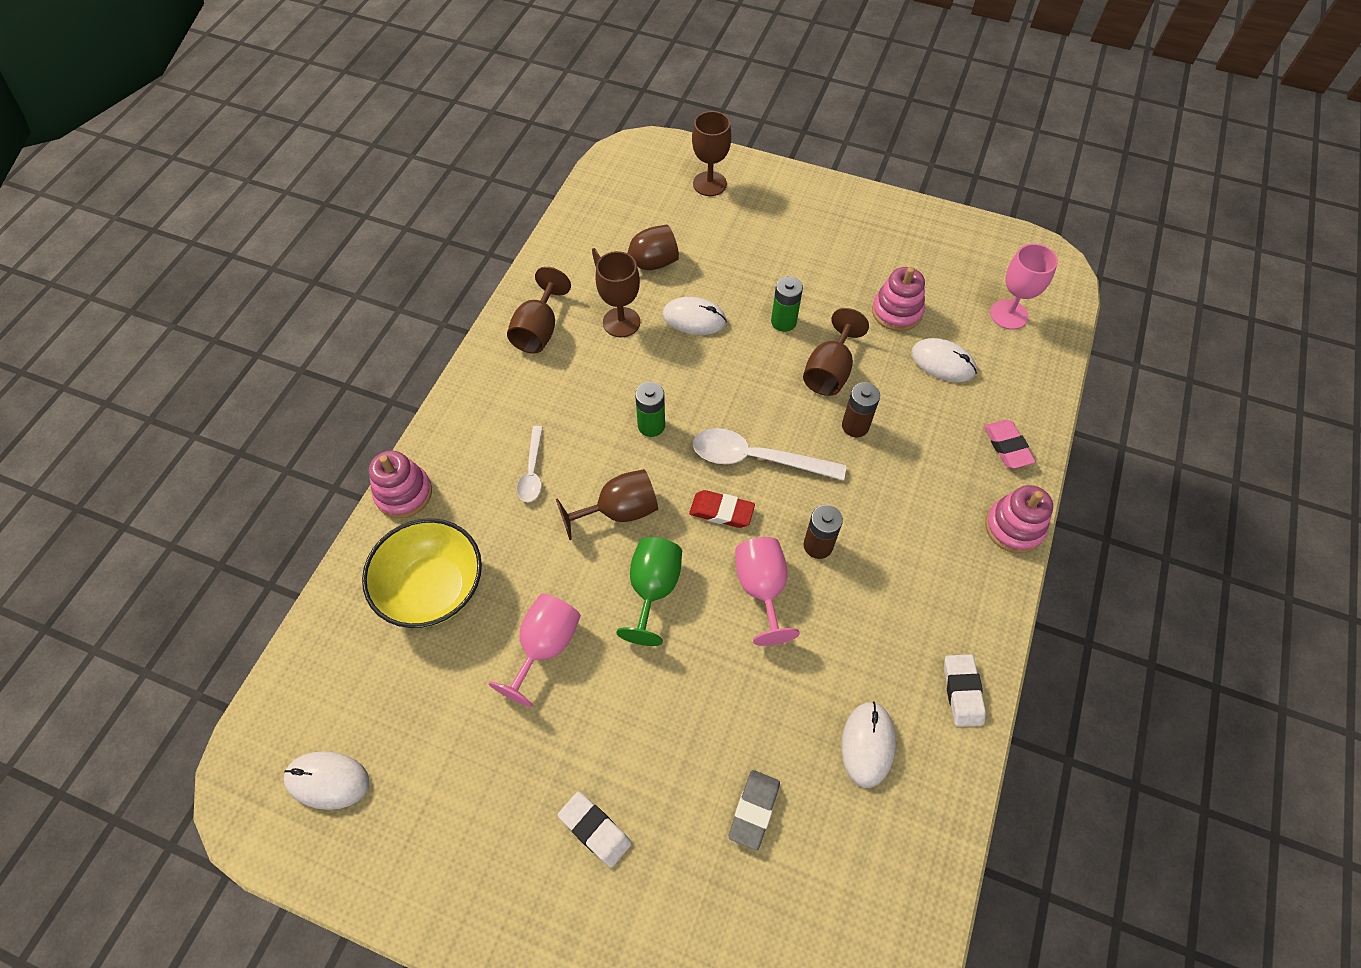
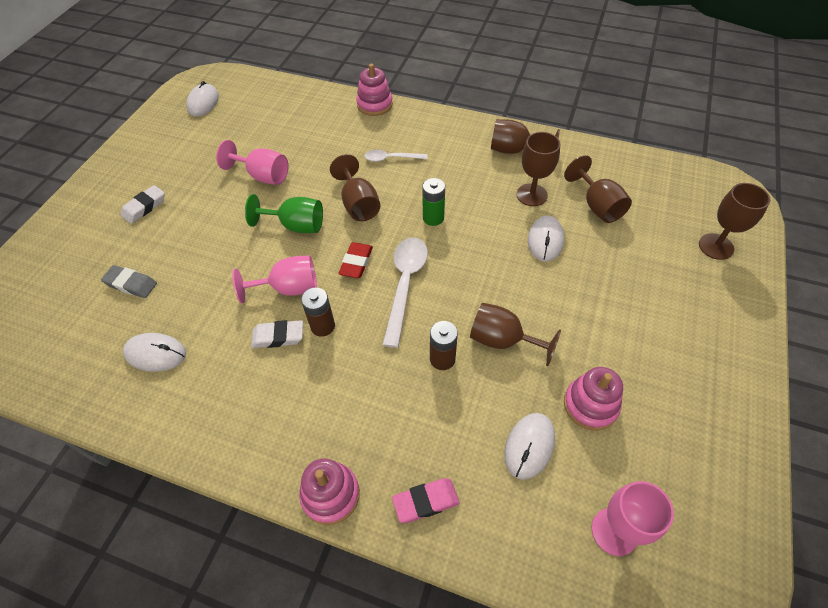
camera: 90 degrees right, 5 degrees down
(433, 588) = (308, 125): yellow bowl -> none
(783, 322) = (555, 305): green battery -> none
(962, 692) = (180, 426): white eraser -> white eraser (278, 336)

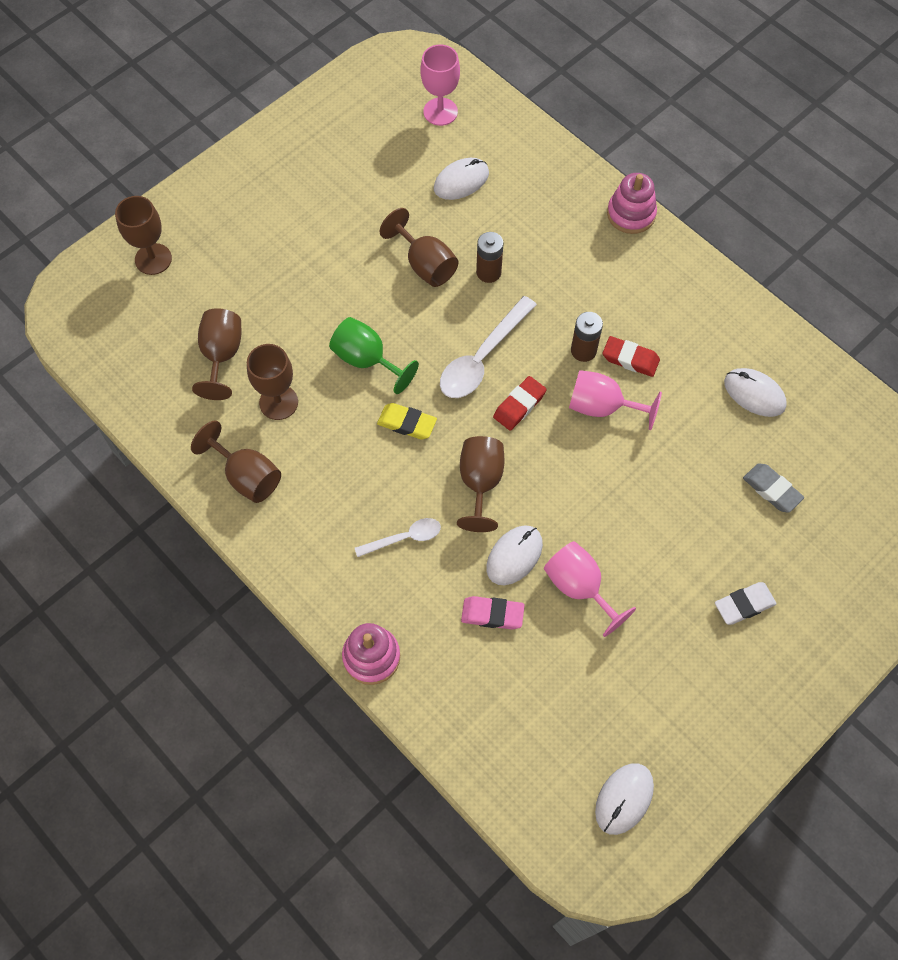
camera: 155 degrees left, 10 degrees up
(278, 336) = (630, 359): white eraser -> red eraser
(296, 226) = (565, 486): green goblet -> green goblet (367, 360)
(391, 158) = (404, 538): white spoon -> white spoon turned 45 degrees counterclockwise
(426, 501) = (561, 180): pink eraser -> pink eraser (492, 614)
(433, 218) = (407, 423): green battery -> yellow eraser
(545, 240) = (309, 341): white mouse -> white mouse (514, 556)
(590, 405) = (392, 186): pink stacking toy -> none

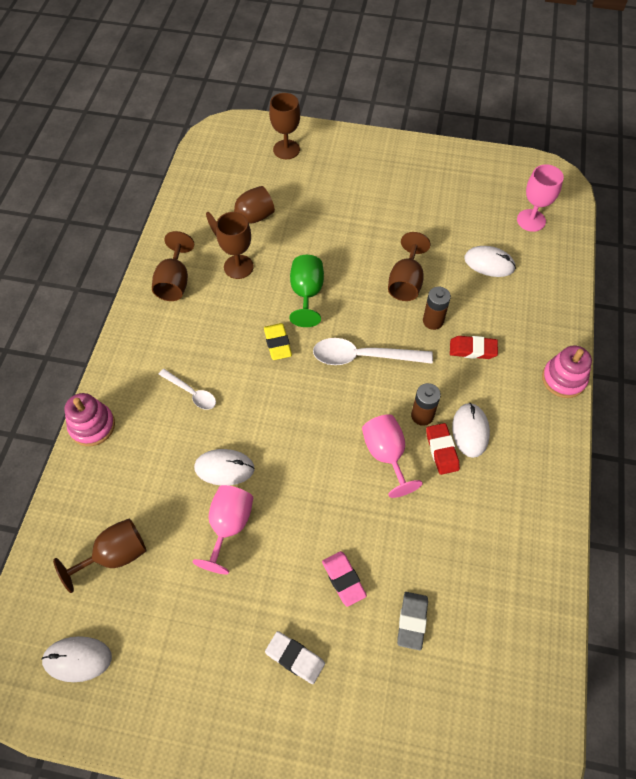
camera: 55 degrees right, 5 degrees down
(480, 483) = (266, 413): brown goblet -> brown goblet (115, 555)
(492, 614) = (170, 481): pink eraser -> pink eraser (343, 579)
(519, 405) = (344, 401): red eraser -> red eraser (472, 349)
(754, 394) = (487, 557): white mouse -> white mouse (470, 431)

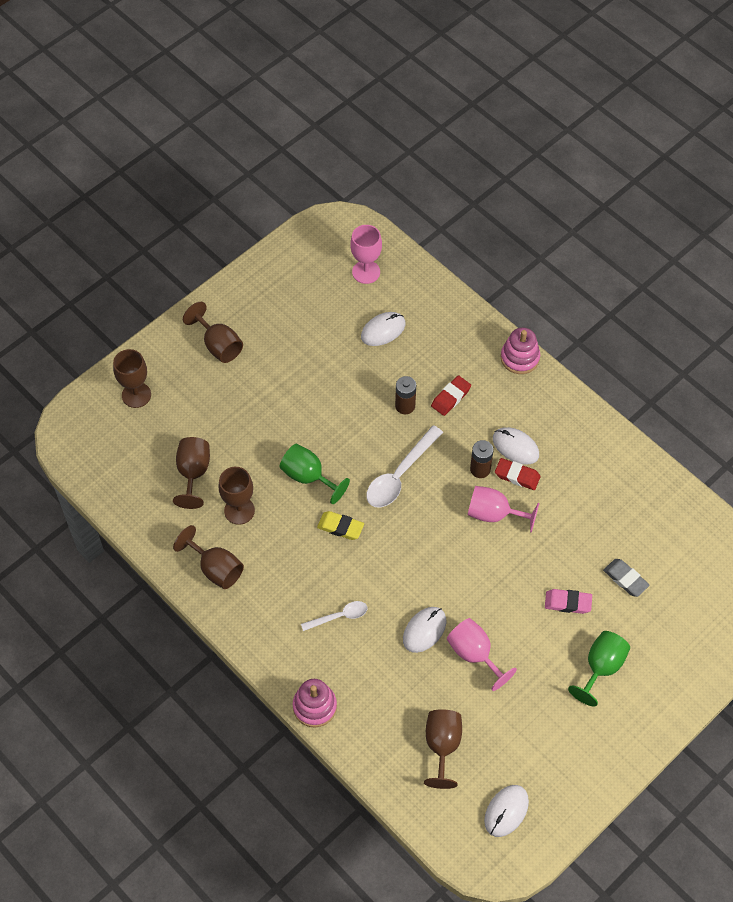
camera: 55 degrees left, 0 degrees up
(295, 658) = (601, 667): white eraser -> green goblet
(406, 282) = (354, 399): brown goblet -> brown goblet (218, 345)

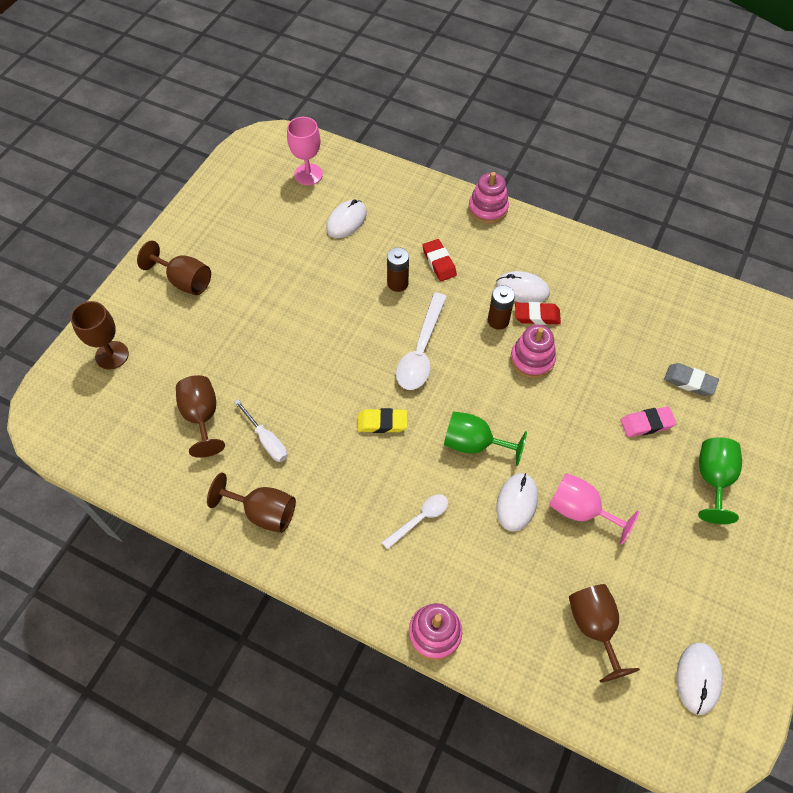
camera: 20 degrees left, 0 degrees up
(239, 510) = (266, 440): brown goblet -> white screwdriver
(308, 477) = (327, 382): green goblet -> green goblet (474, 444)
(451, 397) = (439, 262): red eraser -> red eraser turned 45 degrees counterclockwise
(494, 514) = (532, 359): pink goblet -> pink stacking toy

